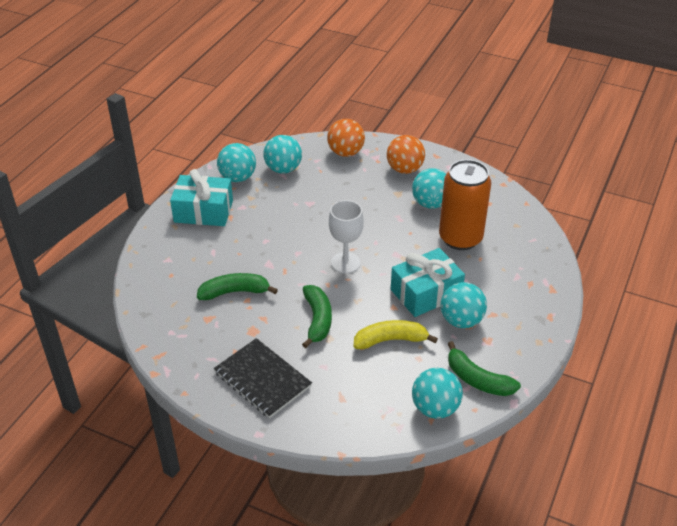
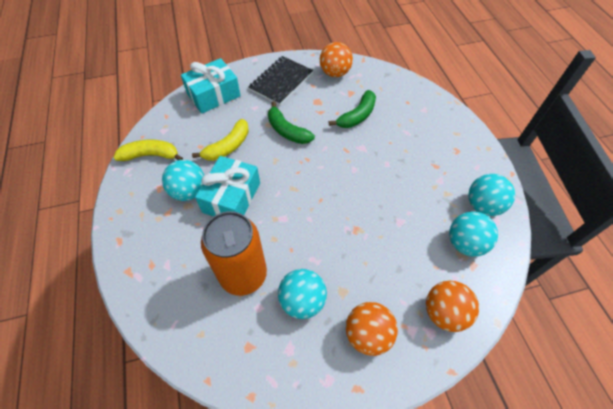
camera: 140 degrees right, 15 degrees up
(193, 351) = (335, 73): none -> orange ball
(203, 211) = (458, 157): turquoise gift -> turquoise gift (213, 95)
(262, 379) = (281, 81): black notebook -> black notebook turned 60 degrees counterclockwise
(345, 263) = (312, 184): white goblet -> none
(435, 408) = (167, 123): turquoise ball -> none
(477, 379) = (151, 155): green banana -> yellow banana

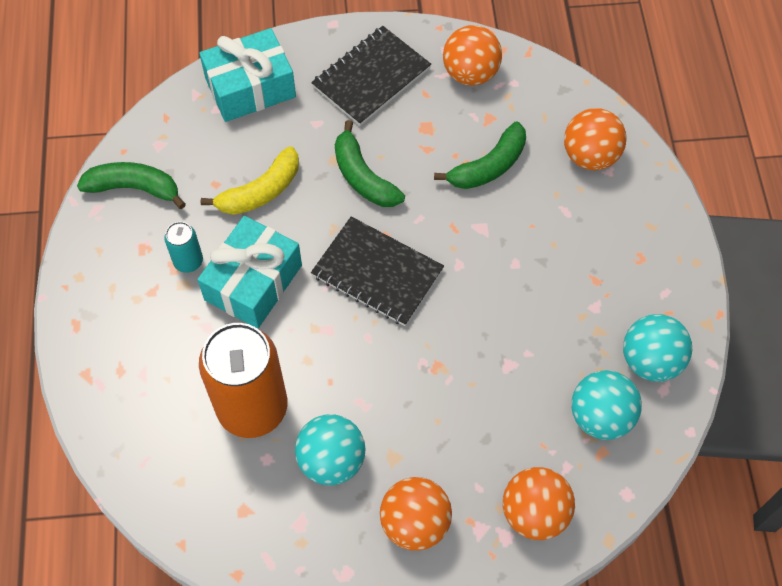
camera: 10 degrees right, 5 degrees up
(151, 155) = (134, 188): yellow banana -> green banana
(189, 191) = (188, 261): turquoise ball -> turquoise can
(307, 181) = (377, 273): none -> black notebook
(411, 103) = (590, 156): none -> orange ball

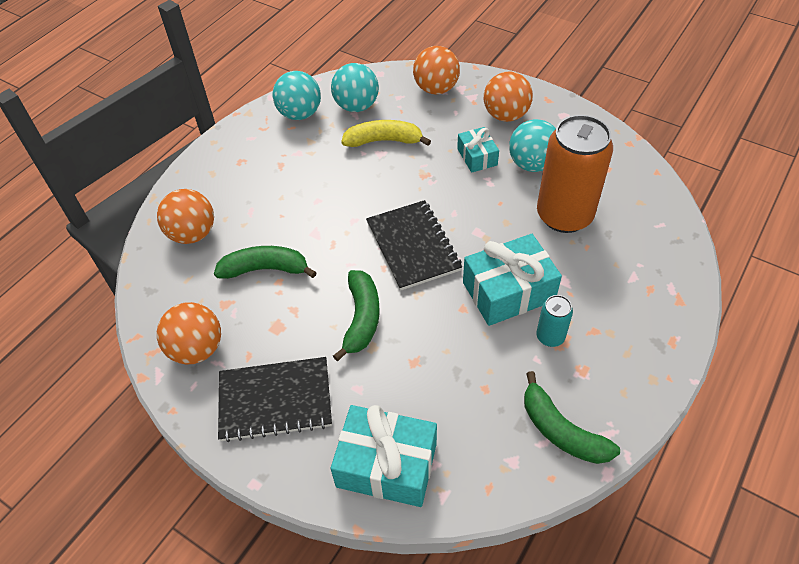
camera: 140 degrees left, 10 degrees down
(260, 191) = (452, 357): yellow banana -> yellow banana (384, 141)
(400, 430) = (477, 157): none -> turquoise gift

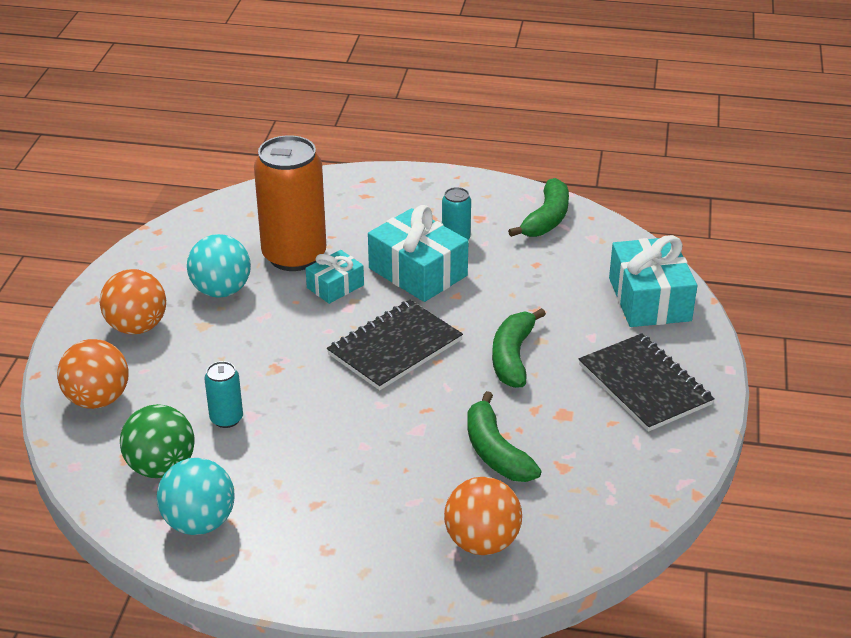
camera: 115 degrees left, 15 degrees down
(197, 349) = (633, 465): orange ball -> none
(356, 106) = (161, 467): turquoise ball -> green ball
(361, 318) = (513, 357): green banana -> green banana turned 60 degrees counterclockwise
(384, 141) = (226, 419): yellow banana -> turquoise can
(477, 157) = (225, 333): turquoise gift -> turquoise gift (335, 286)

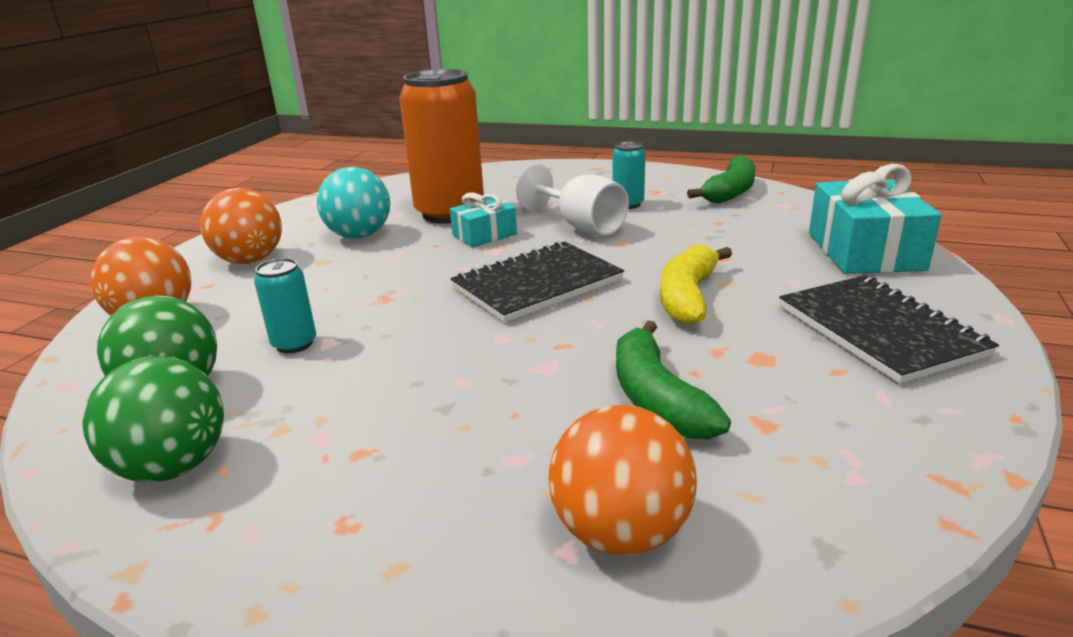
camera: 10 degrees right, 10 degrees down
(199, 522) = (173, 467): turquoise ball -> green ball
(417, 272) = (580, 226): turquoise gift -> white goblet
(513, 357) = (688, 297): green banana -> yellow banana

